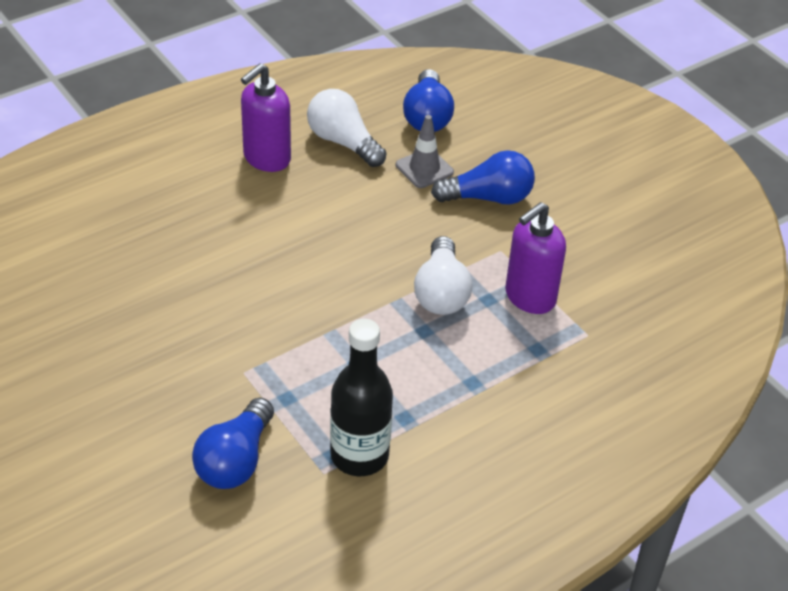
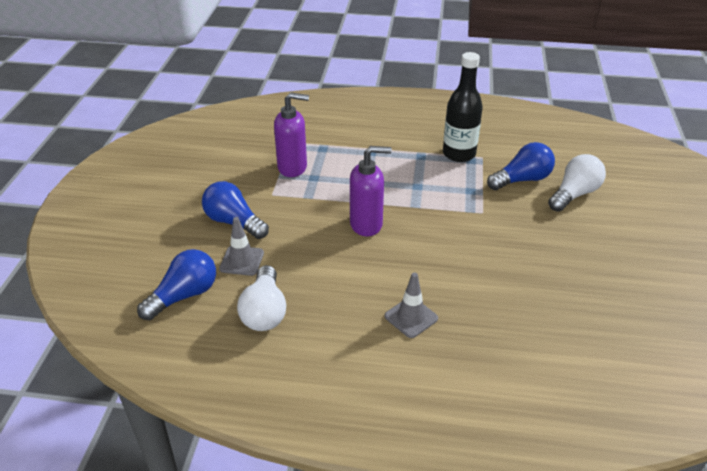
camera: 135 degrees left, 5 degrees down
(210, 208) = (411, 317): none -> grey traffic cone
(266, 158) = (332, 332): purple soap dispenser -> purple soap dispenser (366, 224)
(441, 292) = (332, 192): white light bulb -> white light bulb (574, 194)

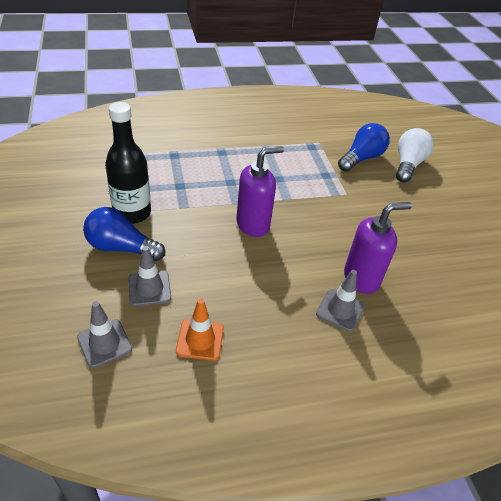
camera: 25 degrees left, 5 degrees up
(184, 295) = (104, 343): blue light bulb -> grey traffic cone
(265, 311) = (200, 339): white light bulb -> orange traffic cone
(293, 167) = (154, 179): purple soap dispenser -> purple soap dispenser (361, 278)
(459, 154) = (298, 142): black bottle -> black bottle (132, 213)

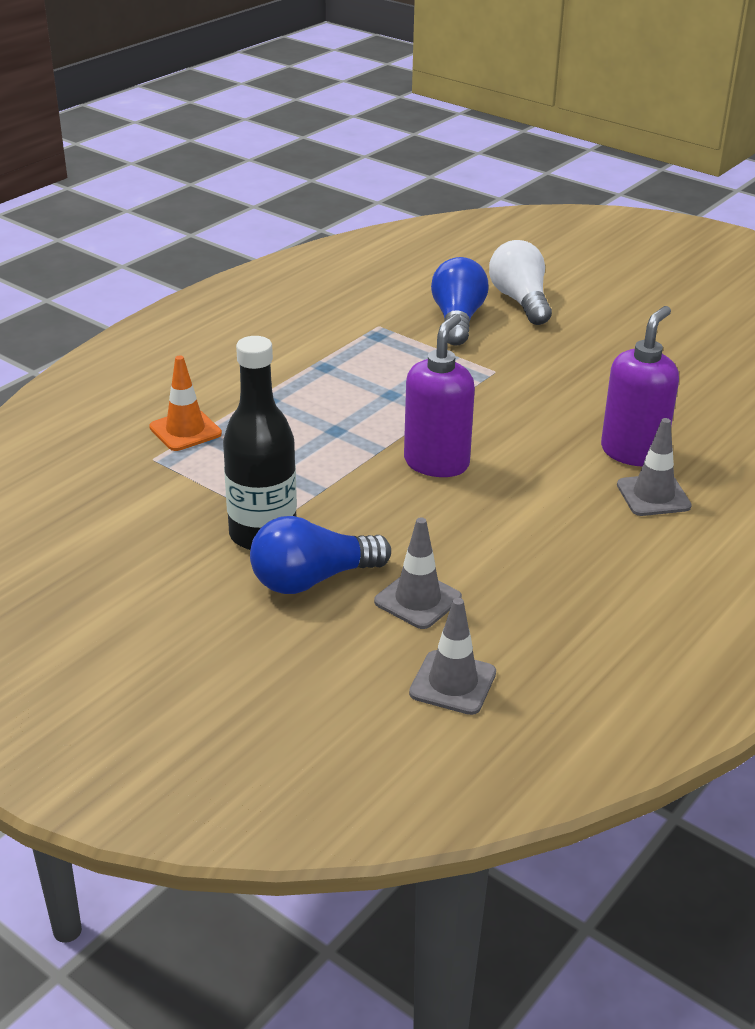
camera: 35 degrees left, 10 degrees down
(200, 339) = (552, 612): orange traffic cone -> orange traffic cone (185, 430)

